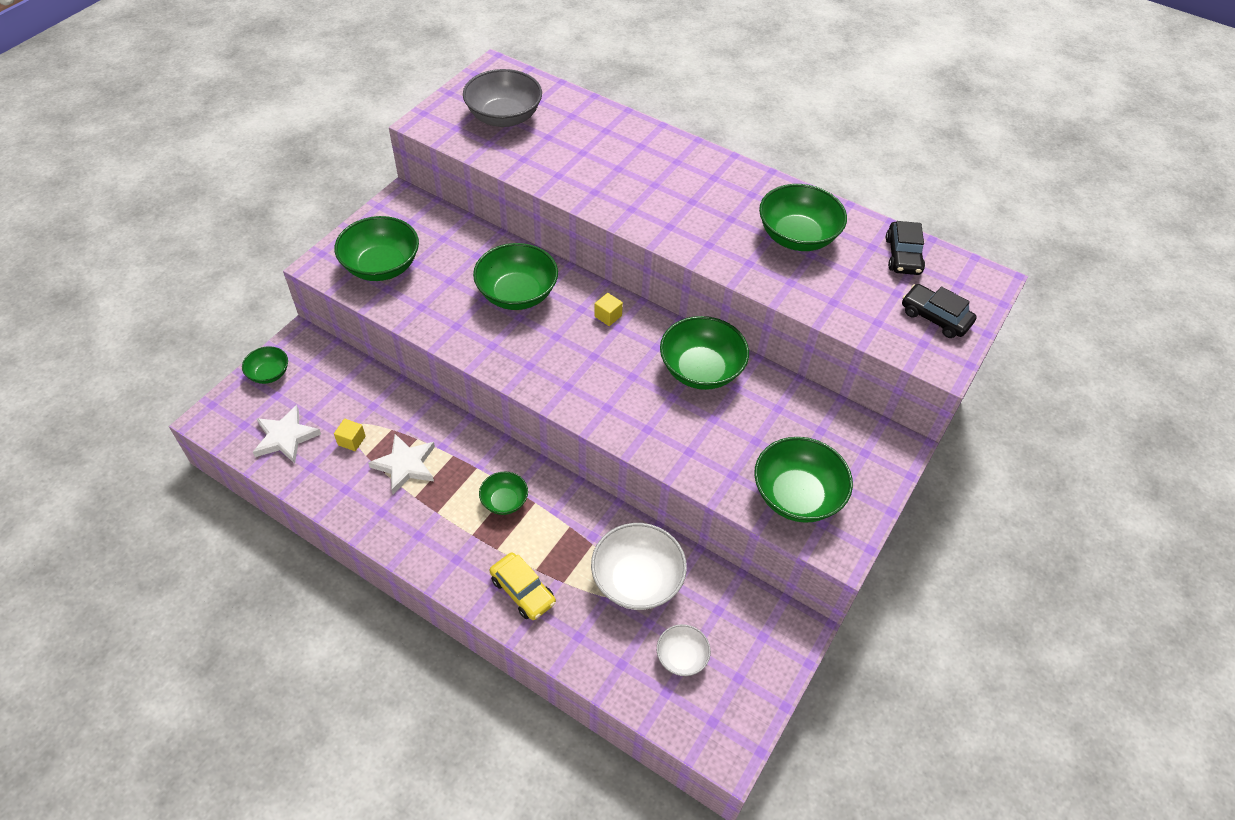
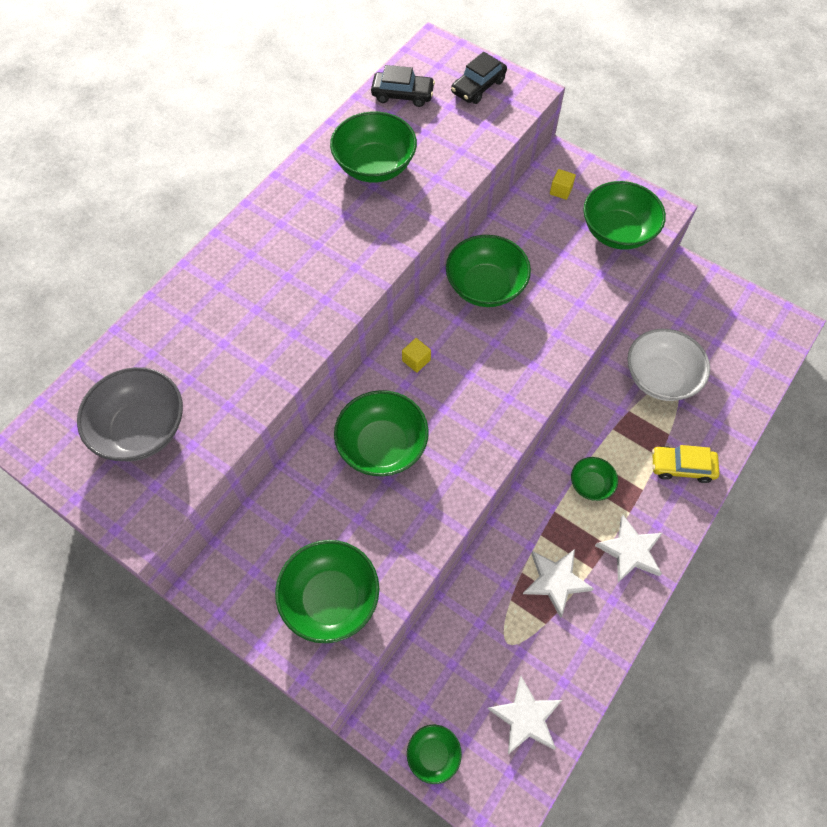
camera: 85 degrees left, 10 degrees up
(351, 440) = (527, 641): yellow cube -> yellow cube (561, 190)
(430, 531) = (630, 551): none -> white star
(523, 591) = (682, 467): yellow car -> yellow car turned 135 degrees counterclockwise
(681, 657) = (723, 350): white bowl -> none

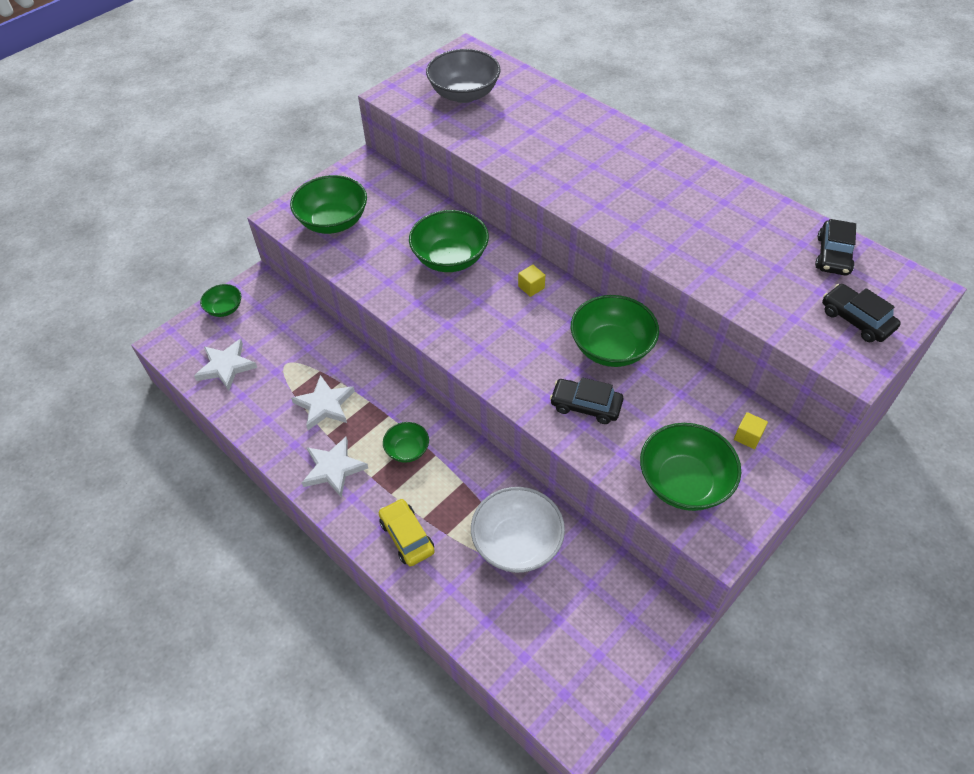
camera: 100 degrees right, 10 degrees down
(374, 166) = (725, 227): green bowl -> none
(558, 302) = (585, 406): none -> black car
(682, 467) = (407, 536): yellow car -> yellow car turned 45 degrees counterclockwise

